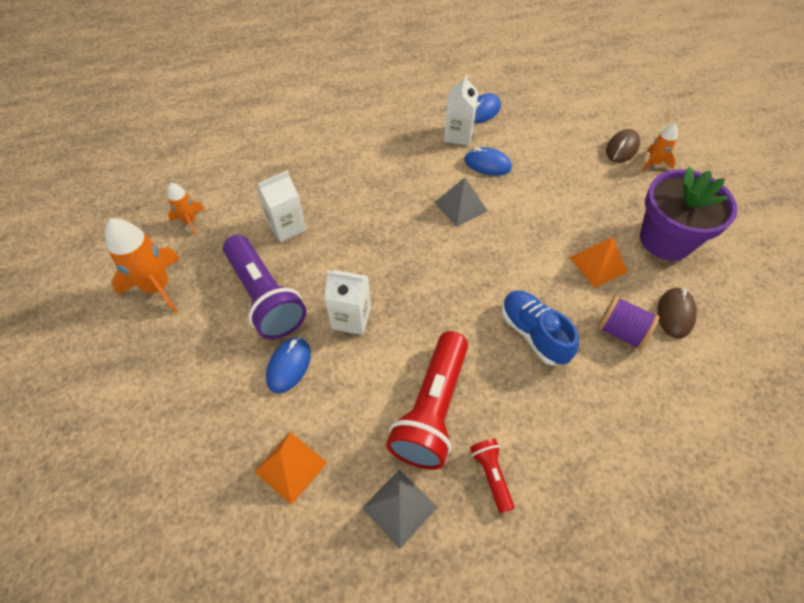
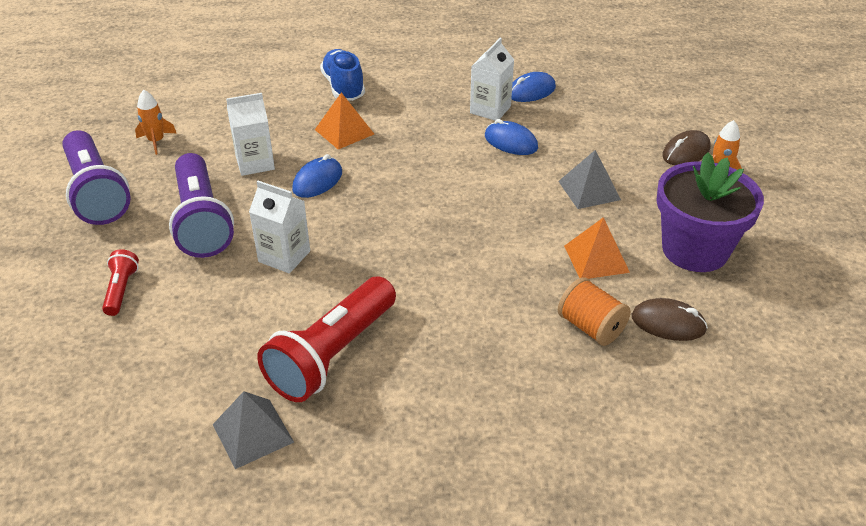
camera: 15 degrees right, 15 degrees down
(157, 287) = (96, 193): orange rocket -> purple flashlight
(289, 366) = (197, 285): blue mouse -> blue mouse (317, 181)
(290, 467) = (156, 373): orange pyramid -> orange pyramid (344, 132)
(460, 206) = (459, 176): grey pyramid -> grey pyramid (589, 190)
(491, 475) = (368, 427): red flashlight -> red flashlight (121, 290)
(533, 334) = (483, 309): blue shoe -> blue shoe (343, 87)
(620, 331) = (590, 327): purple spool -> orange spool
(675, 314) = (668, 323): brown mouse -> brown mouse turned 75 degrees clockwise

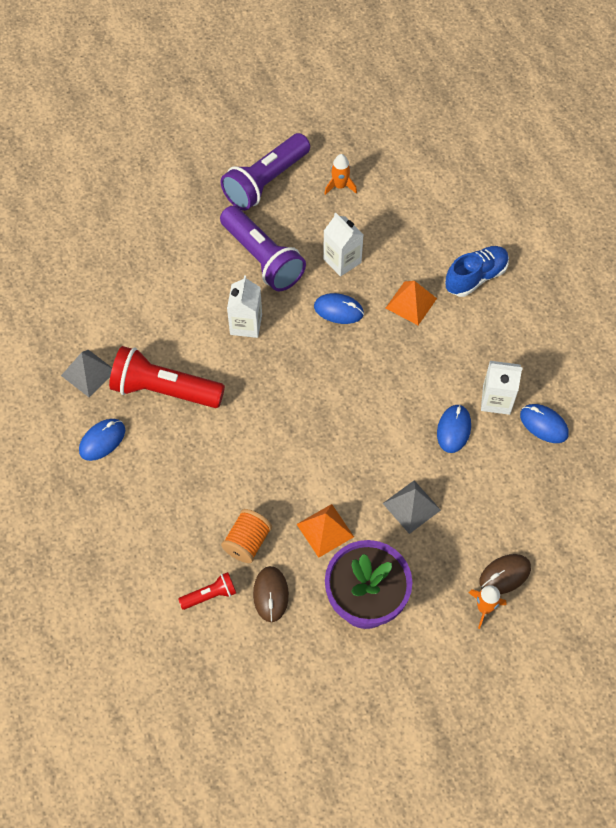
camera: 70 degrees right, 20 degrees up
(121, 290) = (178, 247): red flashlight -> red flashlight (210, 595)
(202, 221) = (262, 258): purple flashlight -> purple flashlight turned 90 degrees counterclockwise
(375, 442) = (102, 440): none -> blue mouse
(686, 152) = (504, 575): brown mouse -> brown mouse turned 60 degrees counterclockwise

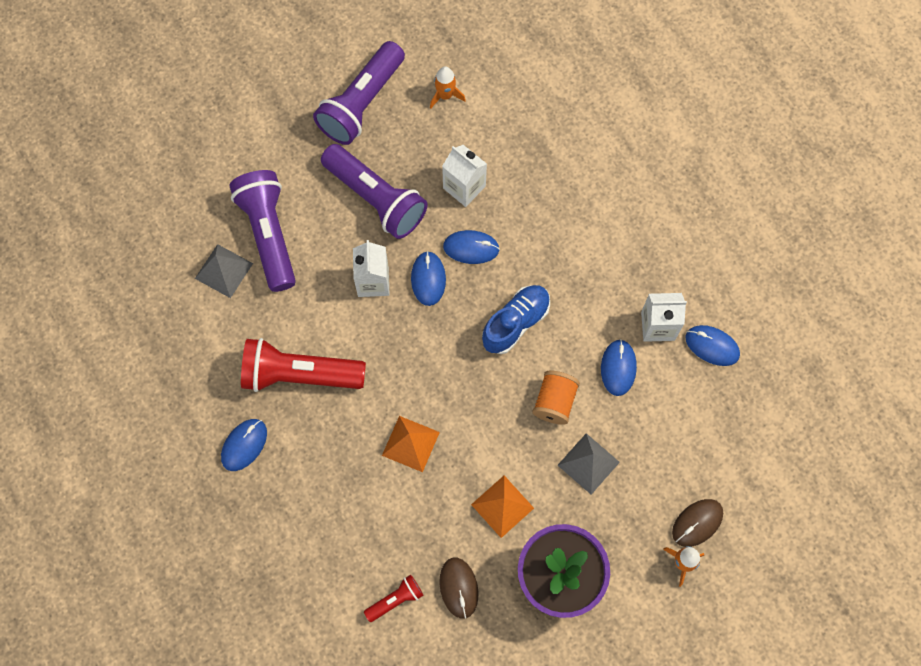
camera: 10 degrees left, 10 degrees up
(88, 373) = (212, 368): grey pyramid -> grey pyramid (223, 270)
(162, 273) = (269, 234): none -> purple flashlight
(247, 542) = (423, 534): orange spool -> orange spool (554, 402)
(295, 330) = (428, 279): none -> blue mouse
(411, 303) = (548, 226): orange pyramid -> orange pyramid (410, 443)
(475, 277) = (613, 184): blue shoe -> blue shoe (516, 323)

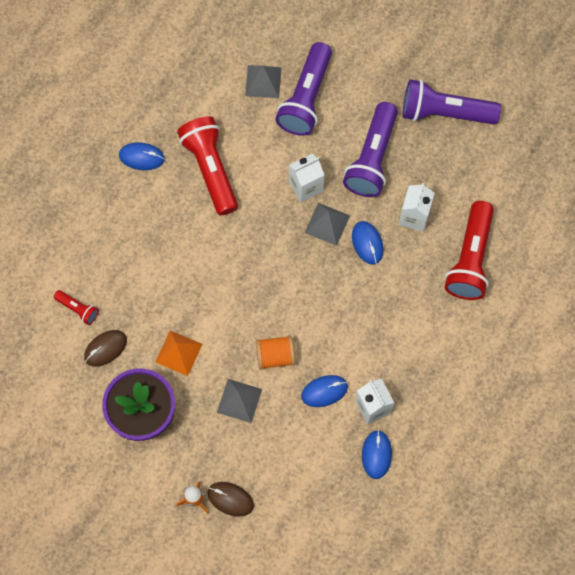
camera: 65 degrees right, 0 degrees up
(269, 234) = (306, 98): purple flashlight -> purple flashlight turned 150 degrees clockwise
(410, 443) = (195, 268): orange pyramid -> none
(428, 279) = (327, 224): blue mouse -> grey pyramid
(445, 95) = (483, 169): orange rocket -> none
(516, 323) = (323, 301): blue shoe -> none
(538, 154) = (470, 259): none -> red flashlight

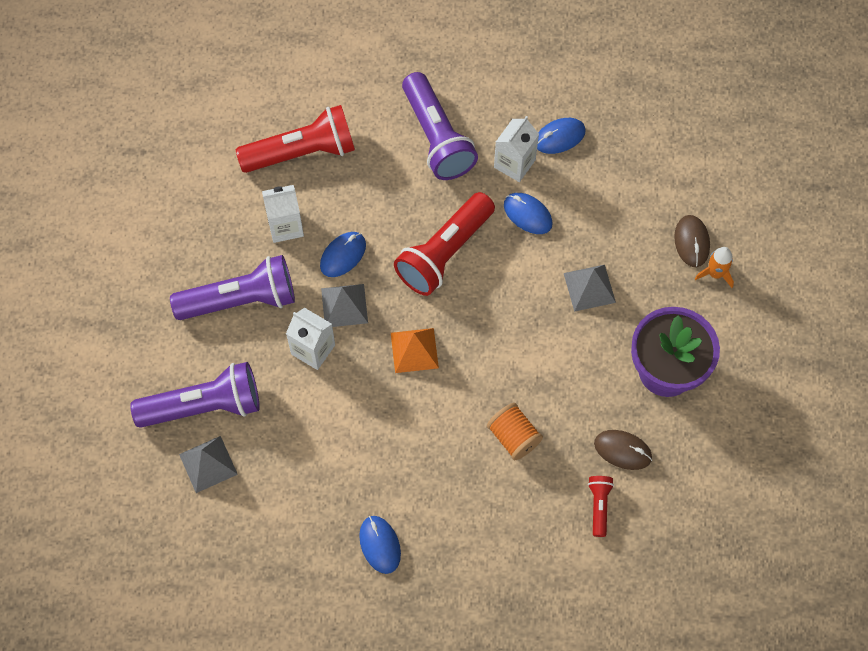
camera: 120 degrees left, 5 degrees down
(179, 353) = (578, 374): orange pyramid -> orange pyramid (414, 350)
(210, 169) = (351, 460): red flashlight -> red flashlight (444, 253)
(275, 356) = (521, 279): orange spool -> orange spool (513, 437)
(444, 112) = (144, 255): purple flashlight -> purple flashlight (437, 137)

